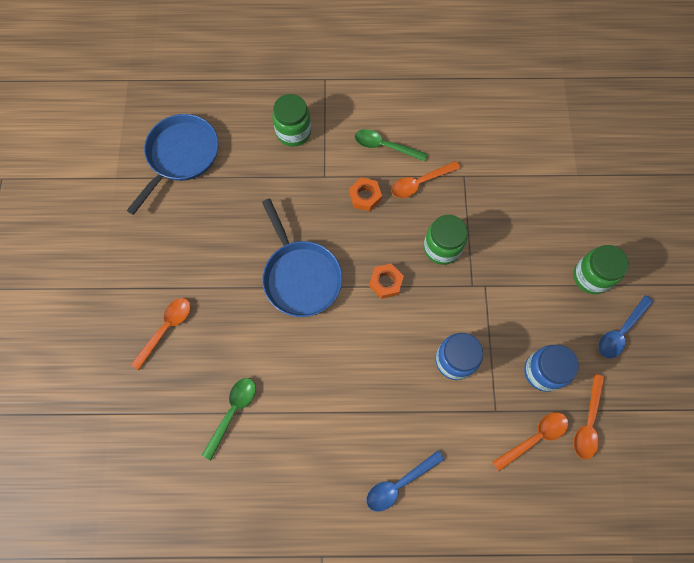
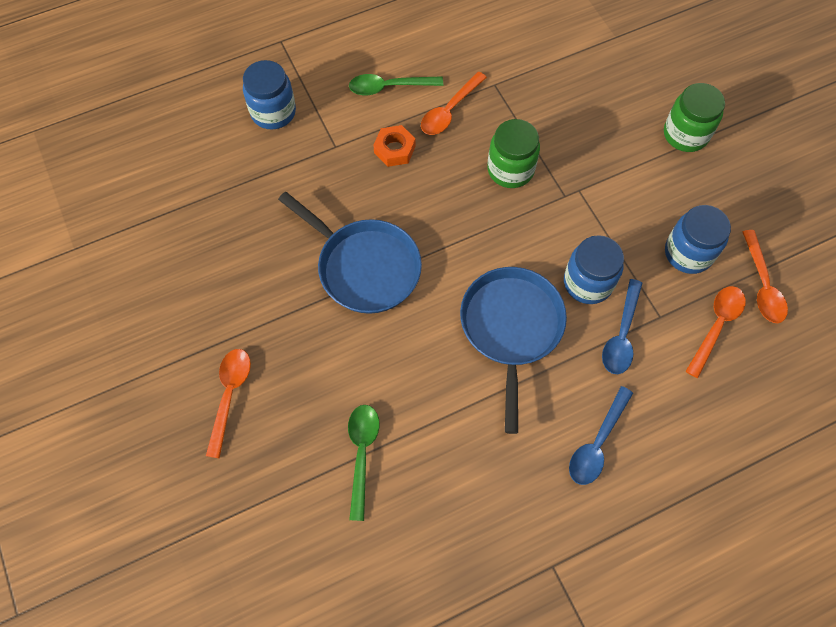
camera: 25 degrees left, 5 degrees down
(181, 156) = (147, 191): blue pan -> blue pan (511, 328)
(293, 132) = (273, 112): green jar -> blue jar
(386, 282) = (467, 232): orange nut -> none
(620, 331) = (745, 177): blue spoon -> blue spoon (621, 335)

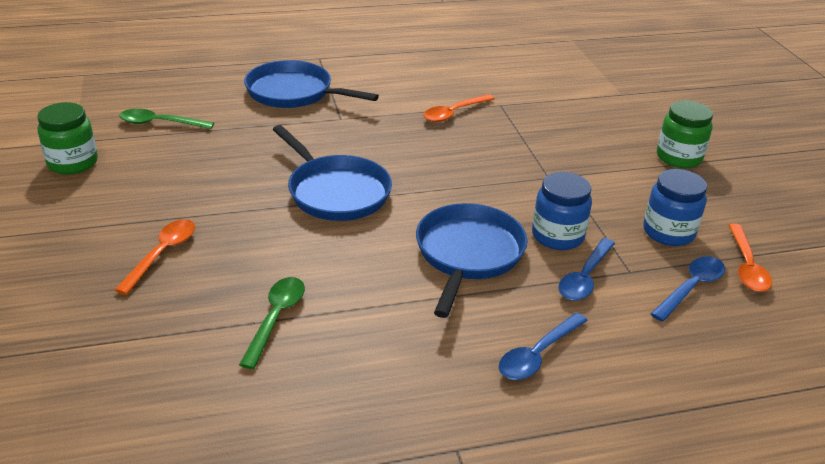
camera: 10 degrees right, 30 degrees down
(273, 112) = (294, 92): blue jar -> blue pan
(389, 87) = (403, 93): green spoon -> green spoon (160, 123)
(394, 149) = (394, 127): orange nut -> none
(510, 169) = (500, 154): green jar -> green jar (73, 163)
(716, 326) = (691, 288): orange spoon -> blue spoon

